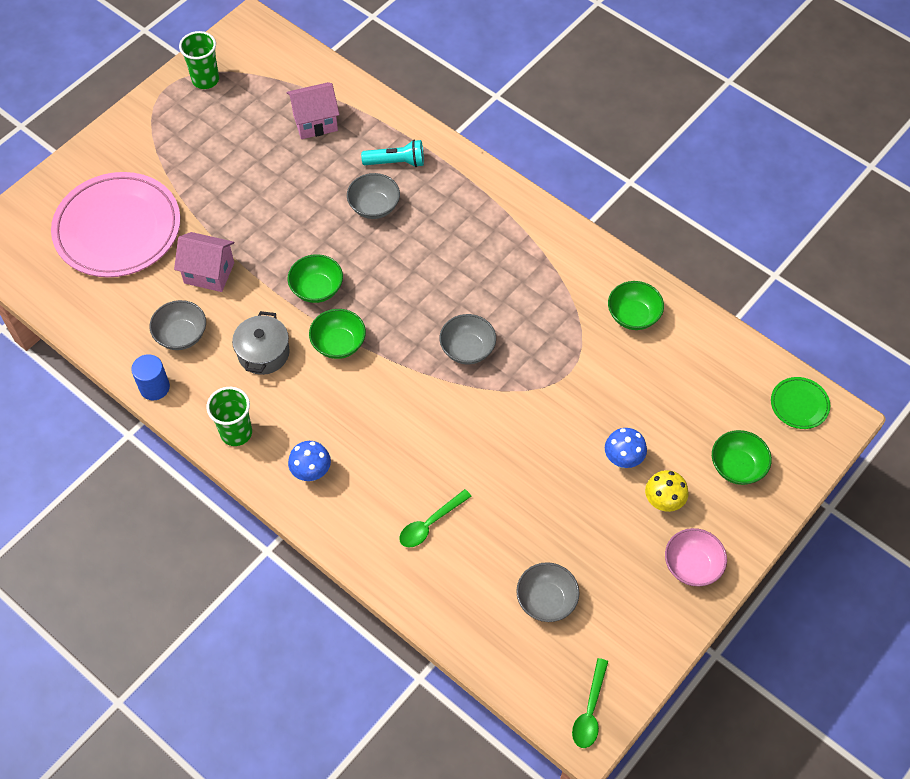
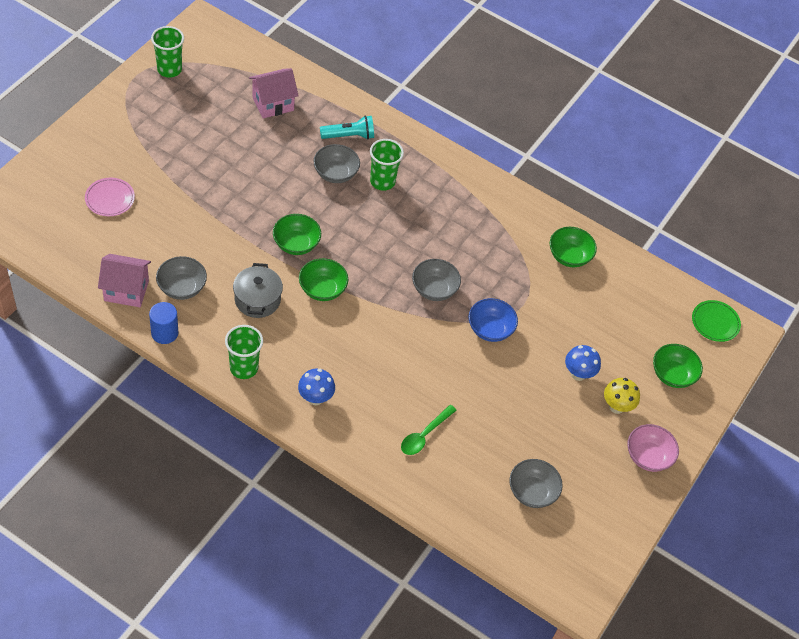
camera: 15 degrees left, 5 degrees down
(118, 229) = (110, 199): pink plate -> pink plate, size x0.43
(209, 273) = (198, 234): pink house -> pink house (126, 290)
(426, 218) = (382, 181): none -> green cup
(526, 400) = (490, 329): none -> blue bowl
(590, 710) = (582, 579): green spoon -> none

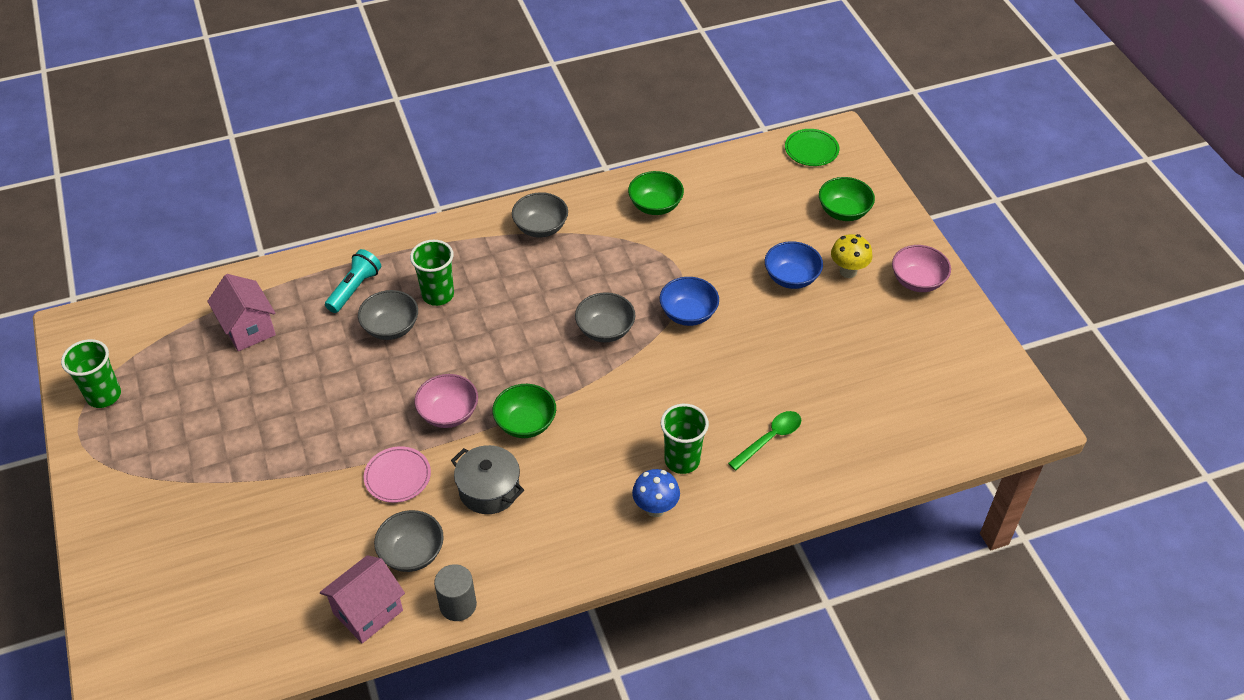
camera: 45 degrees left, 5 degrees down
(110, 199) = (225, 557): pink plate -> pink plate (397, 476)
(164, 333) = (458, 605): blue cylinder -> grey cylinder
(244, 368) = (566, 553): green cup -> green cup (682, 460)
(273, 104) = (248, 329): pink house -> pink house turned 45 degrees counterclockwise
(296, 244) = (448, 413): green bowl -> pink bowl
(424, 435) = (770, 439): green spoon -> green spoon turned 120 degrees counterclockwise
(532, 492) = (895, 390): grey bowl -> grey bowl (541, 227)
(578, 374) = (791, 278): blue mushroom -> blue bowl

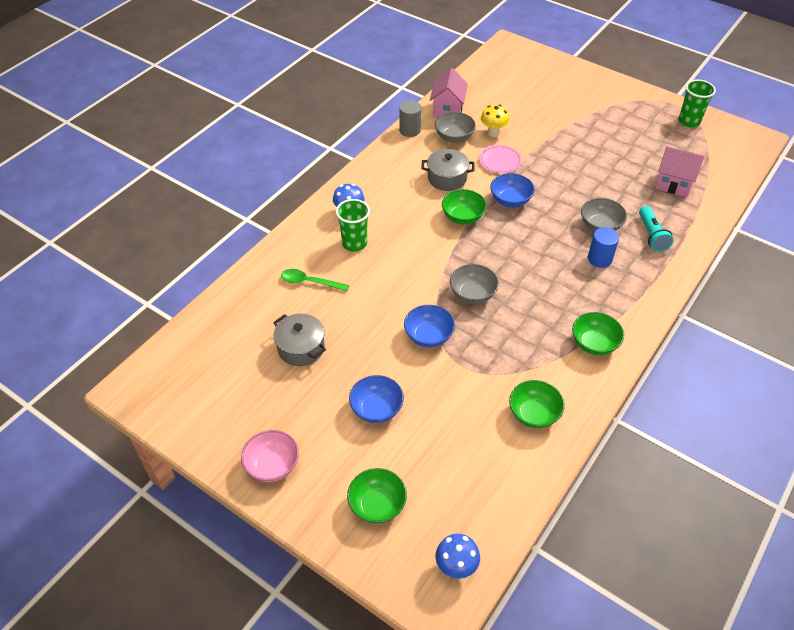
camera: 145 degrees right, 0 degrees up
(438, 295) = (599, 259): green cup -> blue cylinder
(448, 413) = (510, 200): pink bowl -> blue bowl
(541, 227) = (594, 343): grey bowl -> green bowl
(770, 439) = (310, 282): green spoon -> green spoon turned 90 degrees clockwise
(811, 150) = (456, 567): green plate -> blue mushroom
(827, 369) = (301, 348): none -> grey pot
(848, 271) = (335, 441): yellow mushroom -> yellow mushroom (493, 133)

